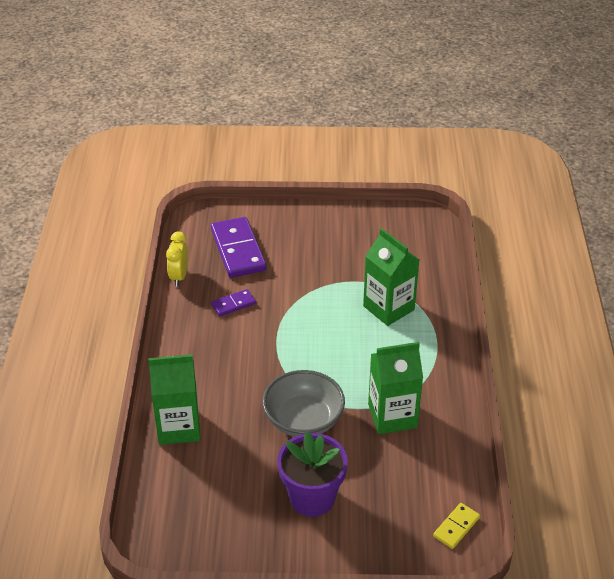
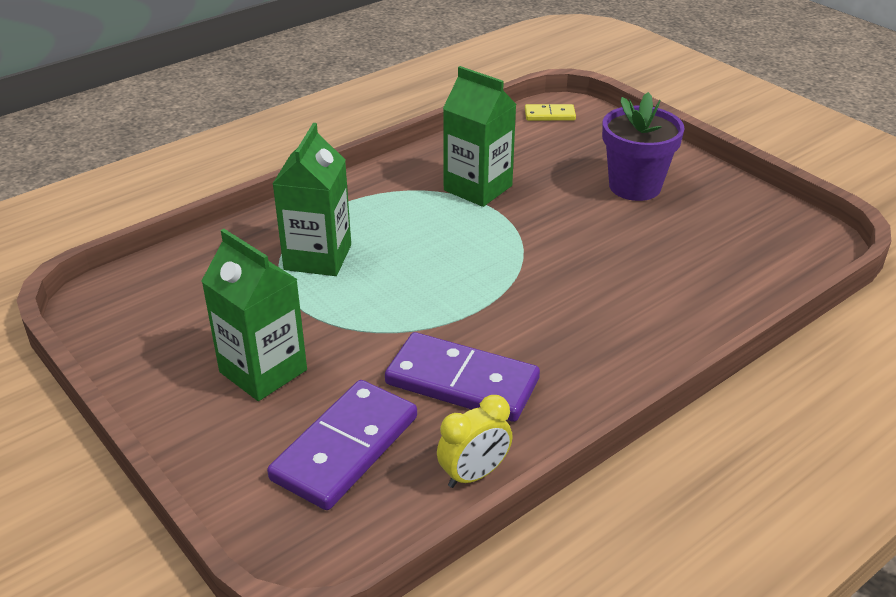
camera: 130 degrees left, 5 degrees down
(178, 427) = (695, 306): green carton -> green carton (263, 371)
(233, 304) = (462, 382): purple domino -> purple domino, size x2.00
(303, 420) = (560, 233): grey bowl -> none

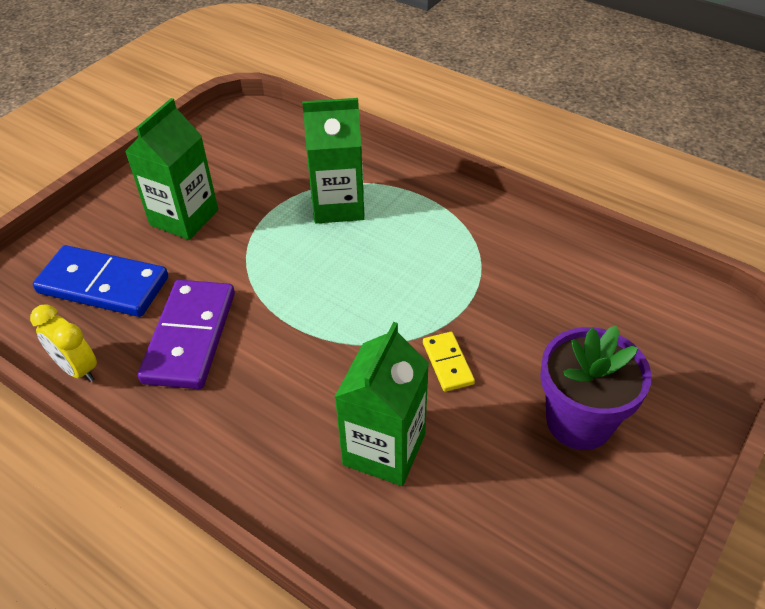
camera: 75 degrees right, 10 degrees up
(345, 448) = (103, 285): purple domino -> blue domino
(478, 188) = (501, 283): green carton -> green carton (384, 449)
(549, 115) = (697, 312): yellow domino -> yellow domino (447, 363)

